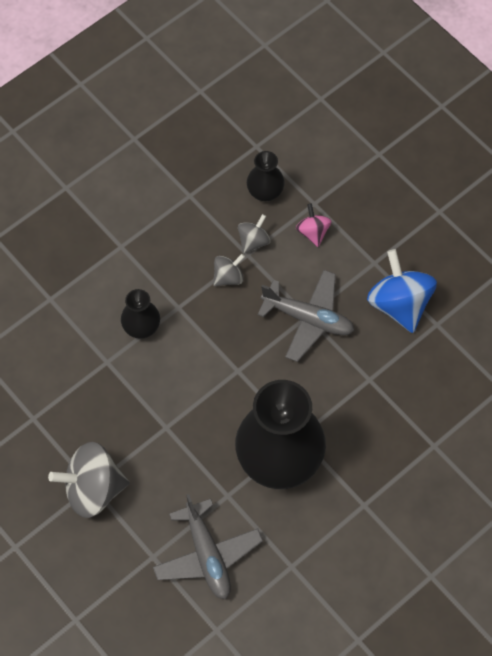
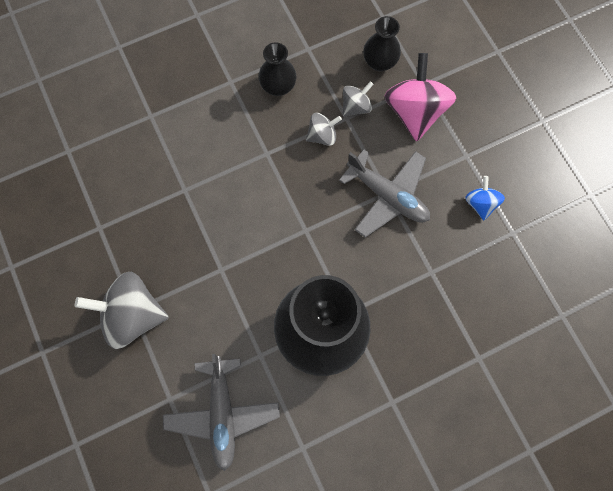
camera: 15 degrees right, 10 degrees up
(141, 327) = (226, 164): black vase -> black vase (278, 86)
(313, 232) = (414, 112): pink spinning top -> pink spinning top, size x1.91
(399, 304) = (480, 203): blue spinning top -> blue spinning top, size x0.52

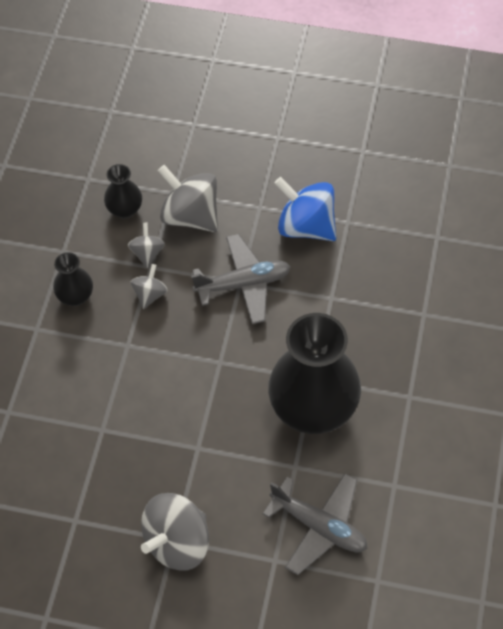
camera: 50 degrees left, 15 degrees down
(414, 112) = (190, 216): pink spinning top -> grey spinning top
(480, 203) = (306, 226): blue spinning top -> blue spinning top, size x1.91

